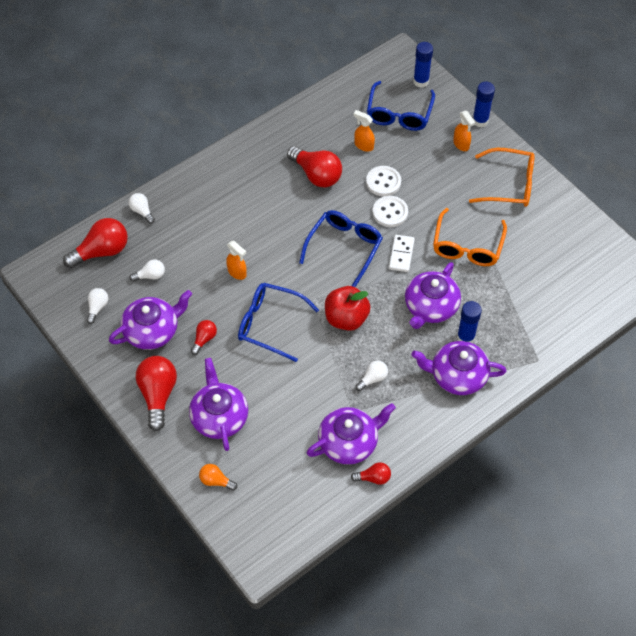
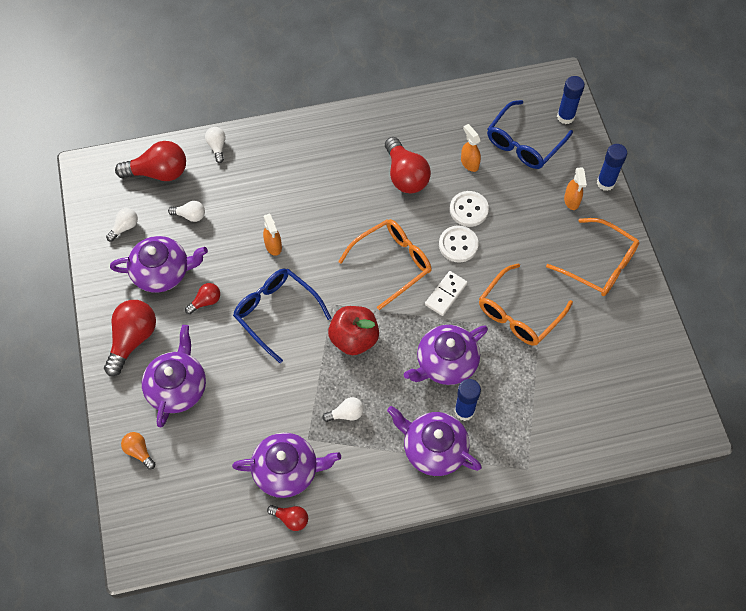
camera: 25 degrees right, 5 degrees up
(344, 248) = (392, 263): blue glasses -> orange glasses

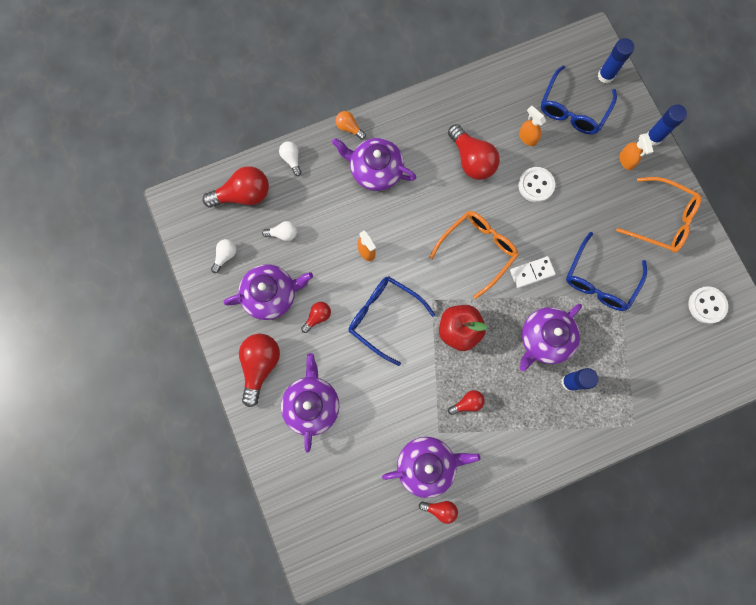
camera: 10 degrees left, 15 degrees up
(139, 452) = (292, 471): orange light bulb -> orange light bulb (349, 128)
(346, 414) = (467, 403): white light bulb -> red light bulb
(433, 448) = (550, 422): purple teapot -> purple teapot (375, 170)
(446, 294) = (532, 272): white domino -> white domino turned 45 degrees clockwise
(458, 245) = (533, 222): white button -> white button (706, 305)
(519, 313) = (600, 280): orange glasses -> blue glasses

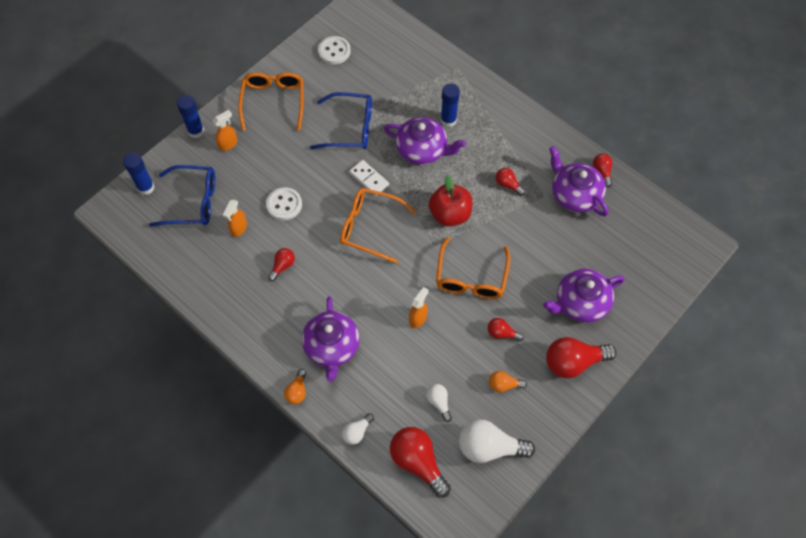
camera: 115 degrees left, 15 degrees down
(225, 256) = (489, 447): white light bulb -> white light bulb, size x1.93
(271, 295) = (504, 385): purple teapot -> orange light bulb
(384, 317) = (471, 277): blue glasses -> orange glasses
(471, 160) = (282, 266): red light bulb -> red light bulb, size x0.52

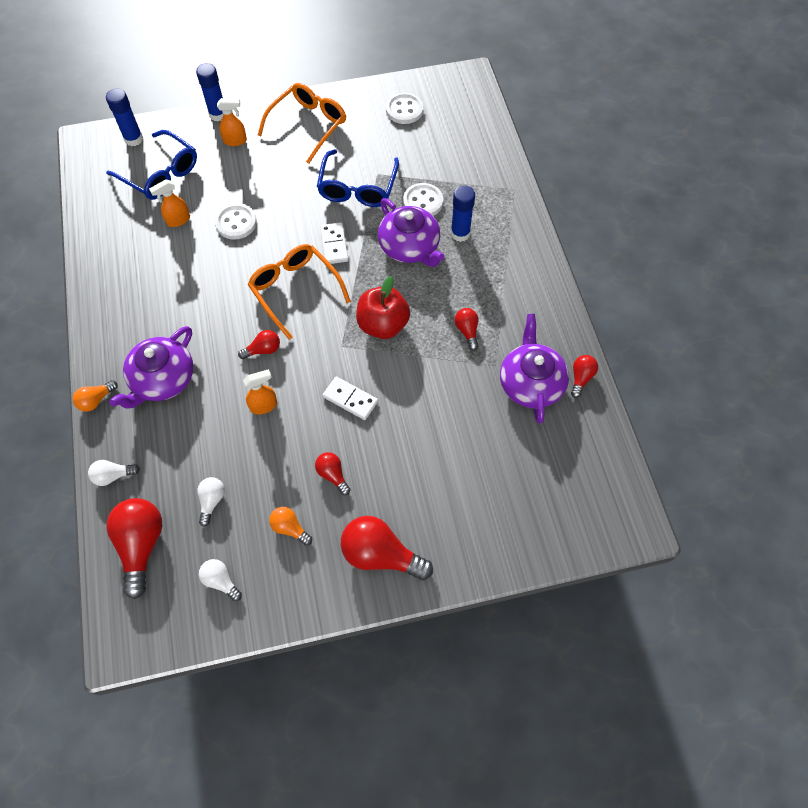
camera: 35 degrees right, 0 degrees up
(282, 266) = (185, 277): red light bulb -> red light bulb (263, 350)
(350, 128) = (357, 187): blue glasses -> blue glasses turned 60 degrees clockwise
(404, 112) = (423, 202): none -> white button
(471, 277) = (350, 399): orange glasses -> white domino
(489, 447) = (221, 581): white light bulb -> white light bulb, size x0.52
(580, 302) = (441, 498): purple teapot -> none

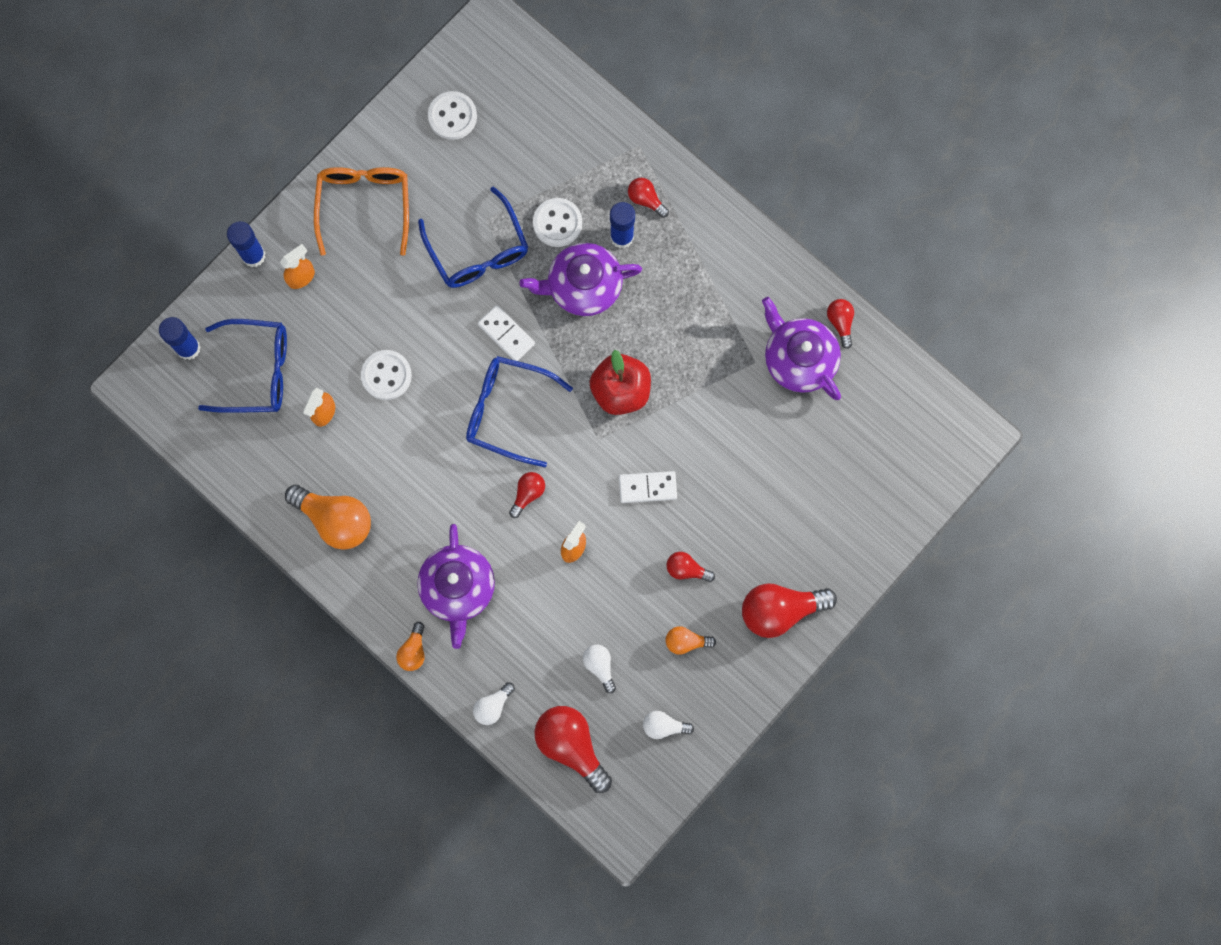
camera: 35 degrees left, 15 degrees up
(125, 285) = (335, 519): none -> orange light bulb
(295, 290) = (508, 411): orange glasses -> blue glasses
(410, 247) = (583, 286): purple teapot -> purple teapot turned 150 degrees clockwise
(467, 331) = (704, 344): red light bulb -> red light bulb (646, 200)

